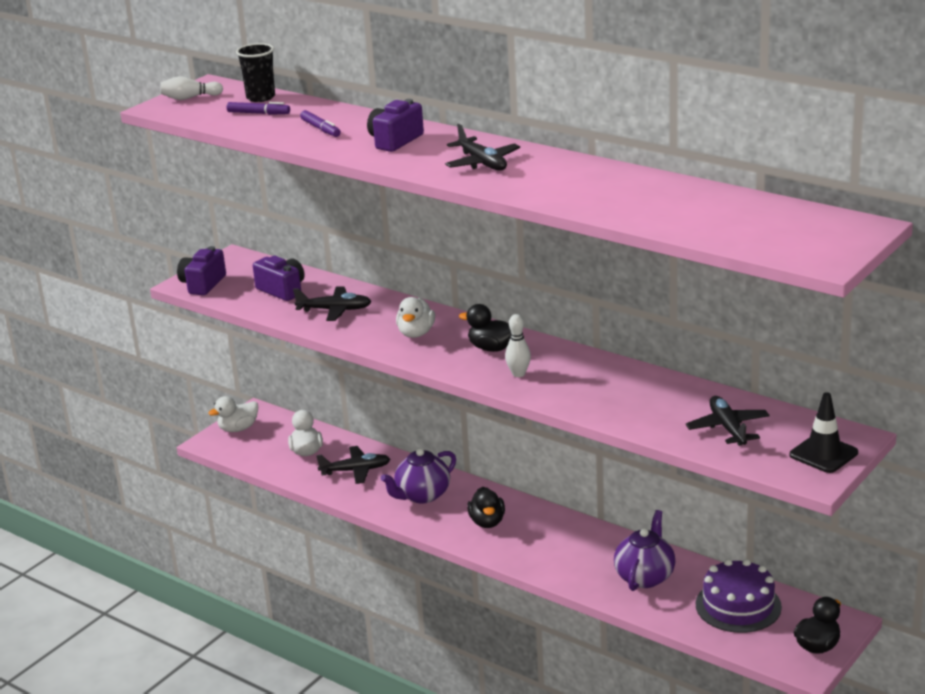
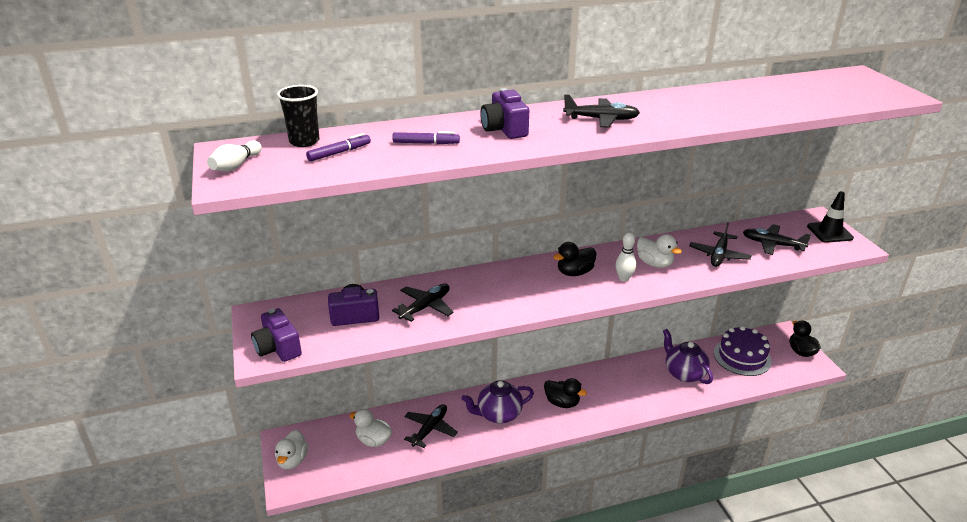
camera: 55 degrees left, 5 degrees up
(416, 333) = (512, 290): white duck -> white duck (654, 264)
(422, 495) = (498, 414): purple teapot -> purple teapot turned 75 degrees clockwise
(649, 406) = (719, 255): none -> black plane

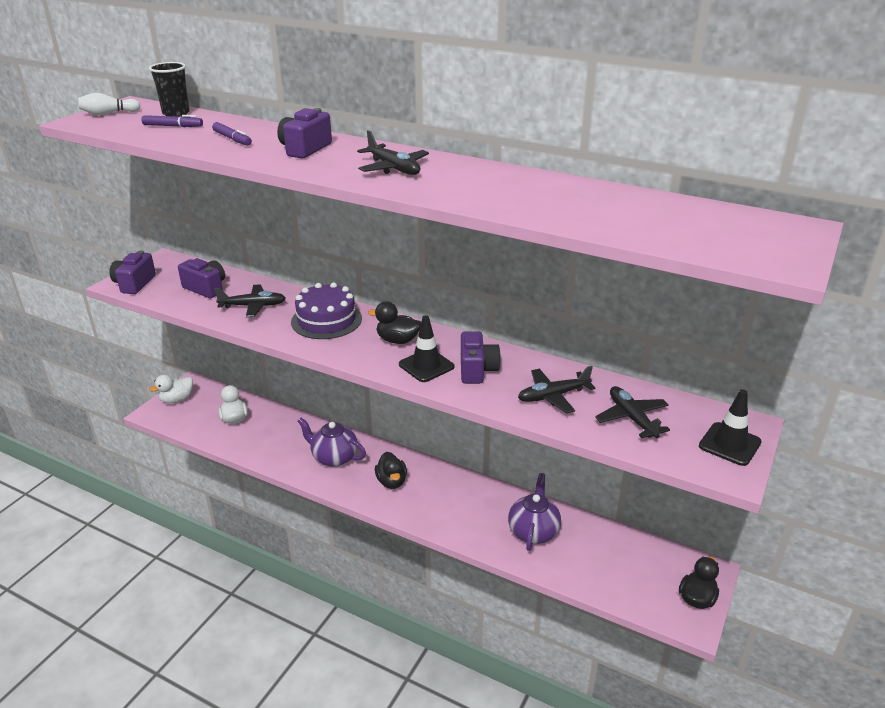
camera: 45 degrees right, 0 degrees up
(430, 429) = (276, 435): black plane -> none
(624, 278) = (426, 366): white bowling pin -> black traffic cone
(654, 264) = (477, 370): white duck -> purple camera
(742, 357) = (618, 558): purple cake -> purple cake (326, 320)

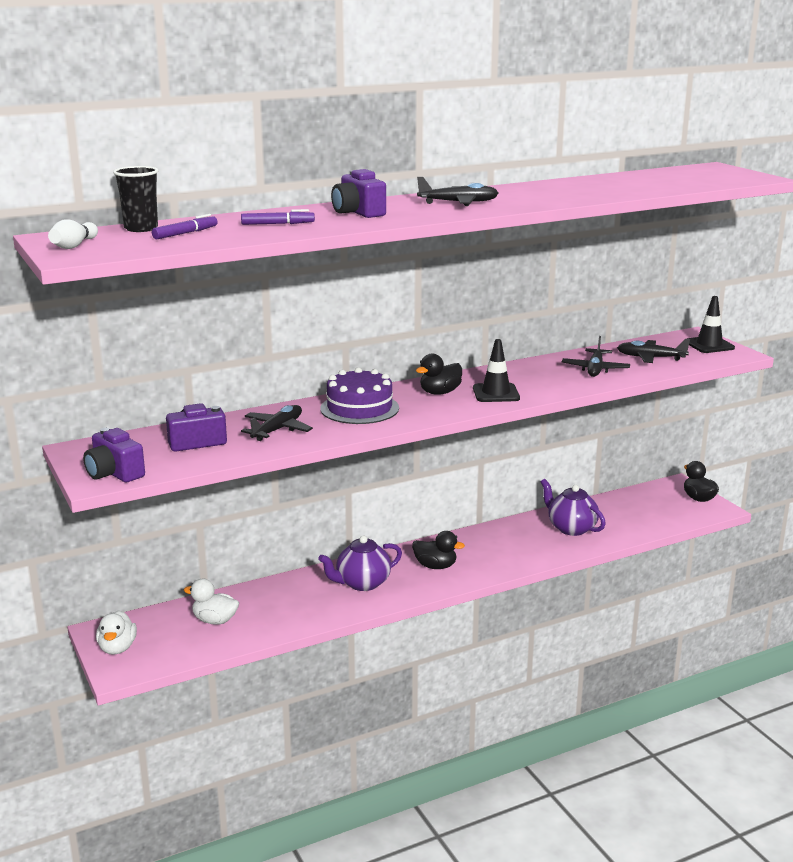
camera: 55 degrees left, 10 degrees down
(477, 370) = (526, 380): purple camera -> none

